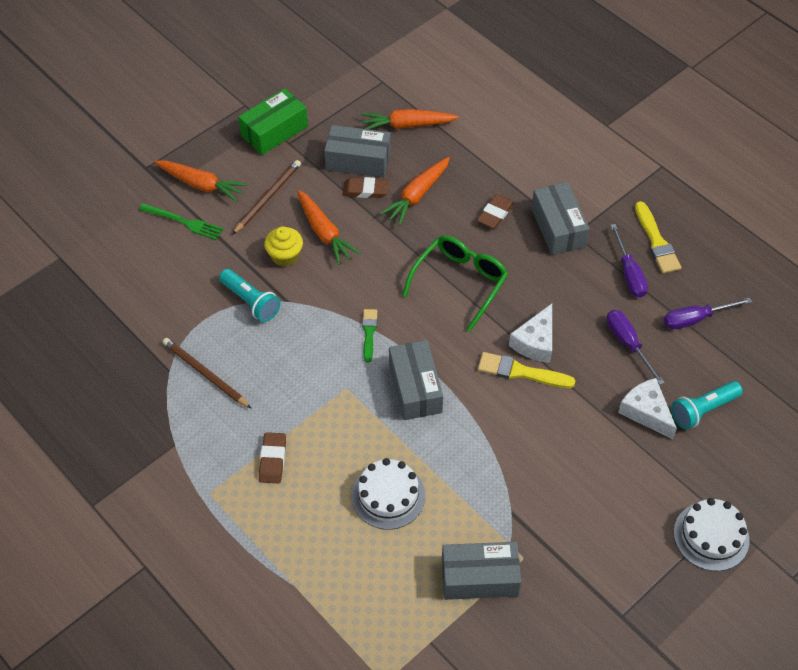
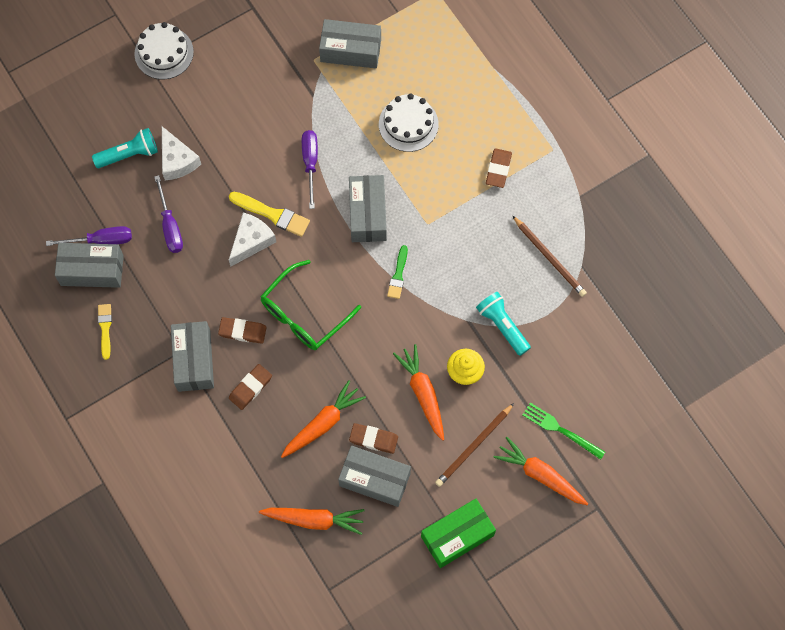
camera: 170 degrees left, 15 degrees up
(518, 259) = (242, 331): none -> brown eraser
(629, 273) = (143, 298): purple screwdriver -> purple screwdriver (310, 163)
(656, 241) = (105, 328): yellow brush -> yellow brush, size x0.65
(692, 290) = (92, 270): none -> grey box

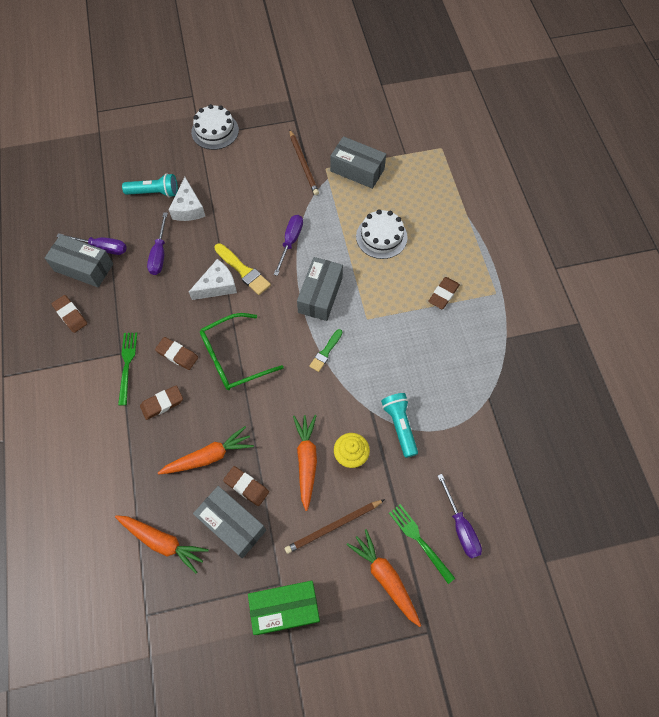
camera: 20 degrees right, 5 degrees down
(105, 328) = (70, 315): yellow brush -> brown eraser
(194, 360) = (127, 365): grey box -> green fork
(549, 258) = (462, 381): brown pencil -> brown pencil (303, 164)
(595, 403) = (460, 527): none -> purple screwdriver

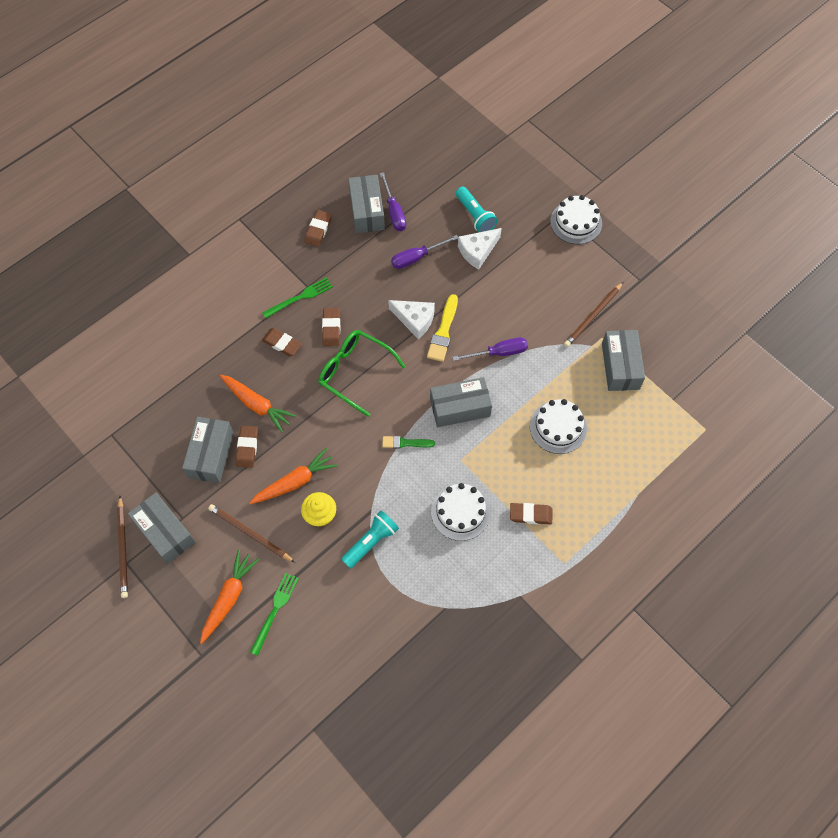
camera: 60 degrees right, 0 degrees up
(163, 542) = (171, 413): orange carrot -> none
(278, 661) = (123, 548): none -> brown pencil
(285, 608) = (165, 532): green box -> grey box
(412, 343) = (460, 512): none -> white cake
(460, 527) = (305, 640): purple screwdriver -> none

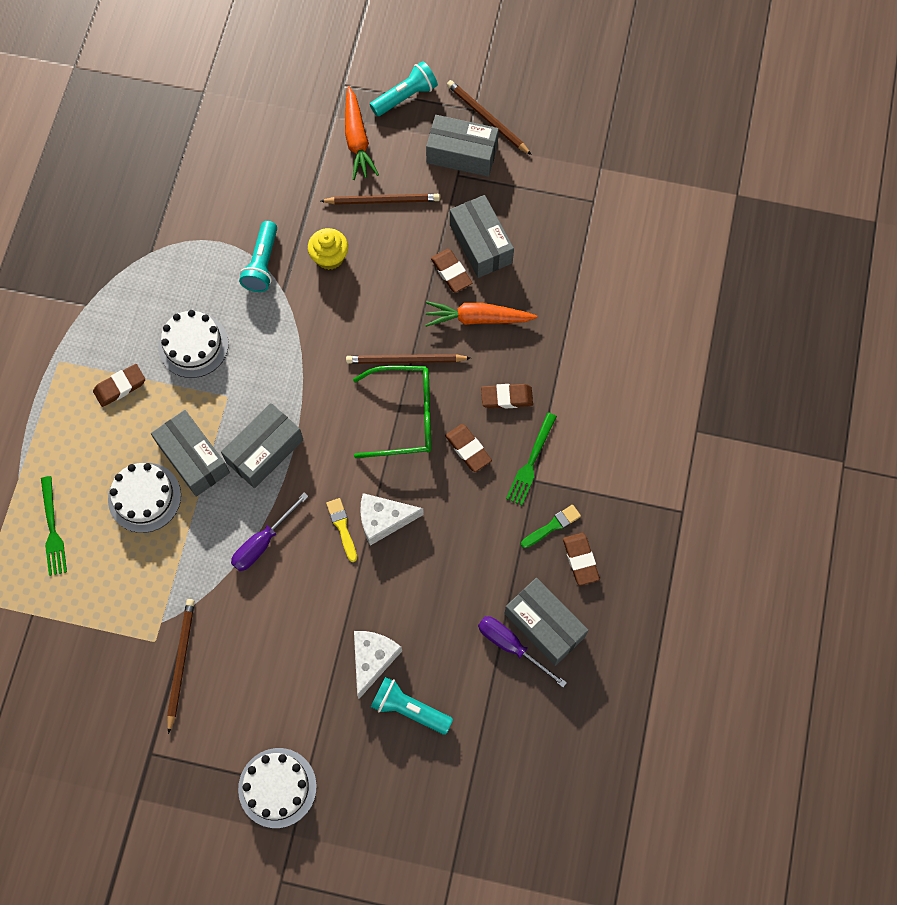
camera: 145 degrees right, 5 degrees up
(164, 610) = (405, 97): none -> turquoise flashlight
(275, 610) = (307, 155): green fork -> green fork (52, 529)
(295, 482) = (378, 271): orange carrot -> none
(325, 408) = (405, 360): none -> brown pencil
(405, 443) = (296, 377): green brush -> green brush (552, 526)
(416, 258) = (438, 601): purple screwdriver -> none
(443, 331) = (342, 527): yellow brush -> yellow brush, size x0.65
(620, 366) = (113, 617): grey box -> grey box (193, 458)

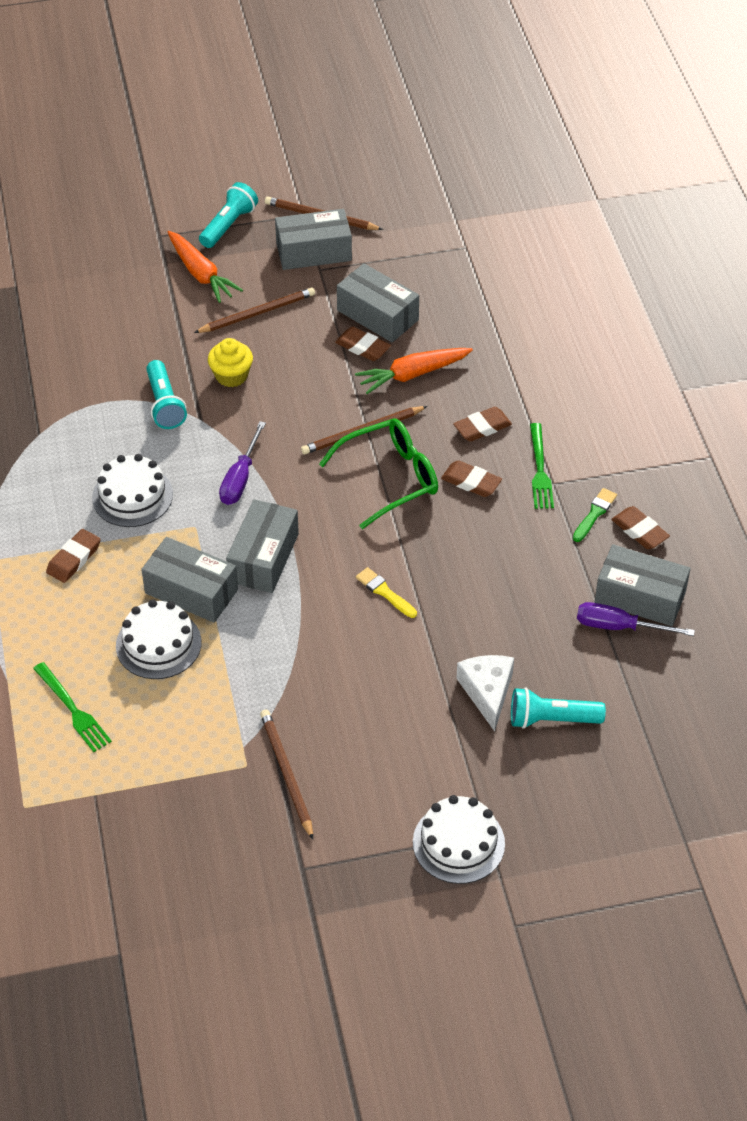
camera: 25 degrees left, 20 degrees down
(263, 542) = (310, 636): purple screwdriver -> purple screwdriver (240, 478)
(383, 520) = (423, 570): white cheese -> none

